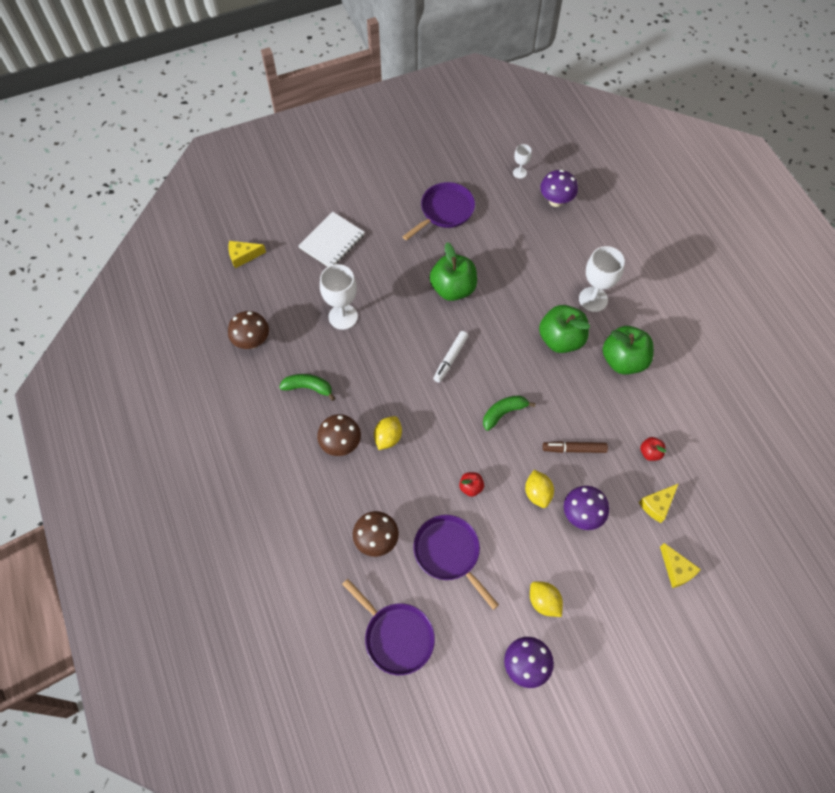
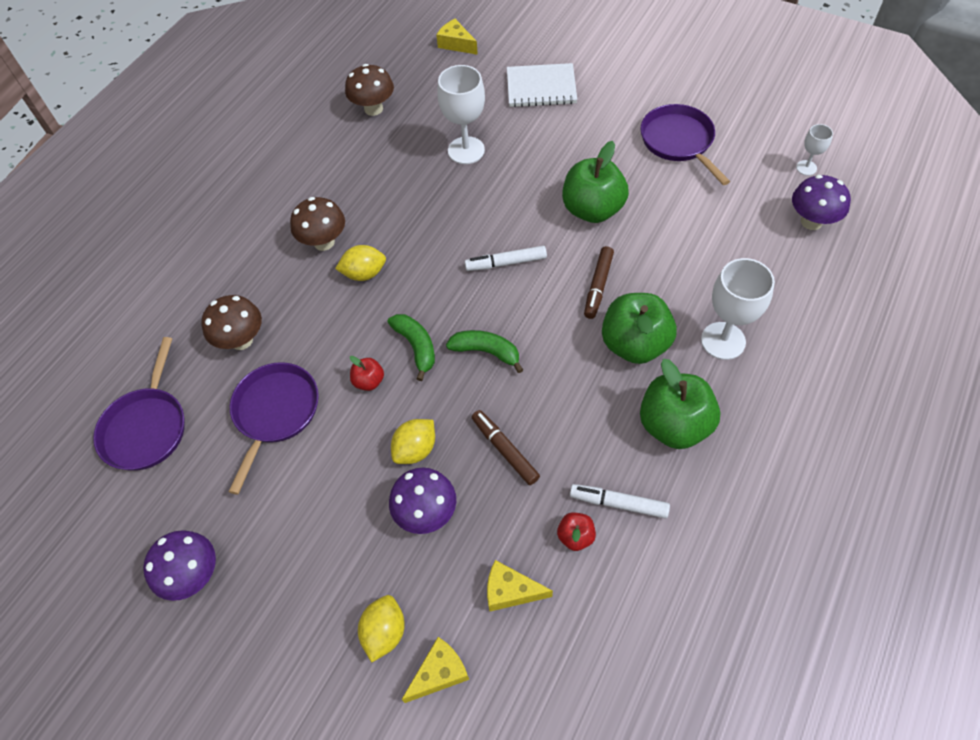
camera: 55 degrees right, 5 degrees down
(308, 388) = (362, 178): green banana -> green banana (416, 347)
(445, 211) = (678, 142): purple pan -> purple pan turned 120 degrees counterclockwise
(508, 327) = (598, 286): none -> brown marker
(544, 602) = (284, 544): yellow lemon -> yellow lemon (384, 632)
(647, 419) = (618, 503): none -> white marker
(676, 570) = (439, 673): yellow cheese -> yellow cheese turned 150 degrees counterclockwise

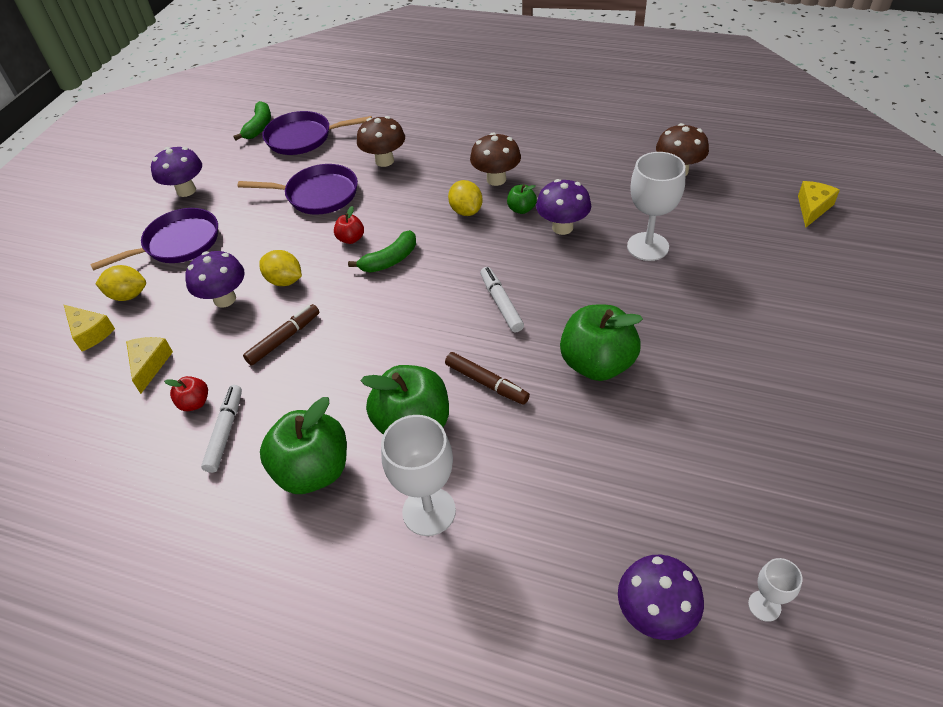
camera: 80 degrees right, 10 degrees down
(380, 229) = (521, 209): none -> green apple
(419, 202) = (562, 227): none -> purple mushroom
(486, 352) = (390, 308): green banana -> green banana (259, 127)
(541, 87) = (779, 290): white notebook -> none
(598, 286) = (486, 383): brown marker -> brown marker turned 150 degrees counterclockwise
(678, 142) = (748, 438): purple pan -> purple pan (178, 243)

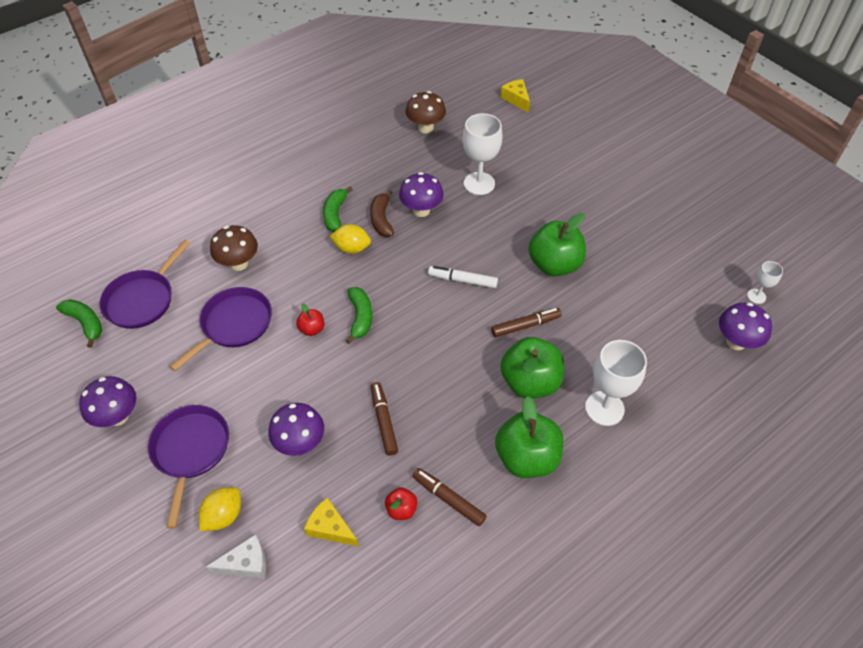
camera: 60 degrees left, 5 degrees up
(90, 333) = (246, 563): yellow cheese -> white cheese
(225, 432) = (448, 499): white marker -> brown marker
(284, 281) = (318, 393): yellow lemon -> none
(496, 179) = (335, 214): brown mushroom -> green banana
(521, 209) = (381, 219): green apple -> brown banana

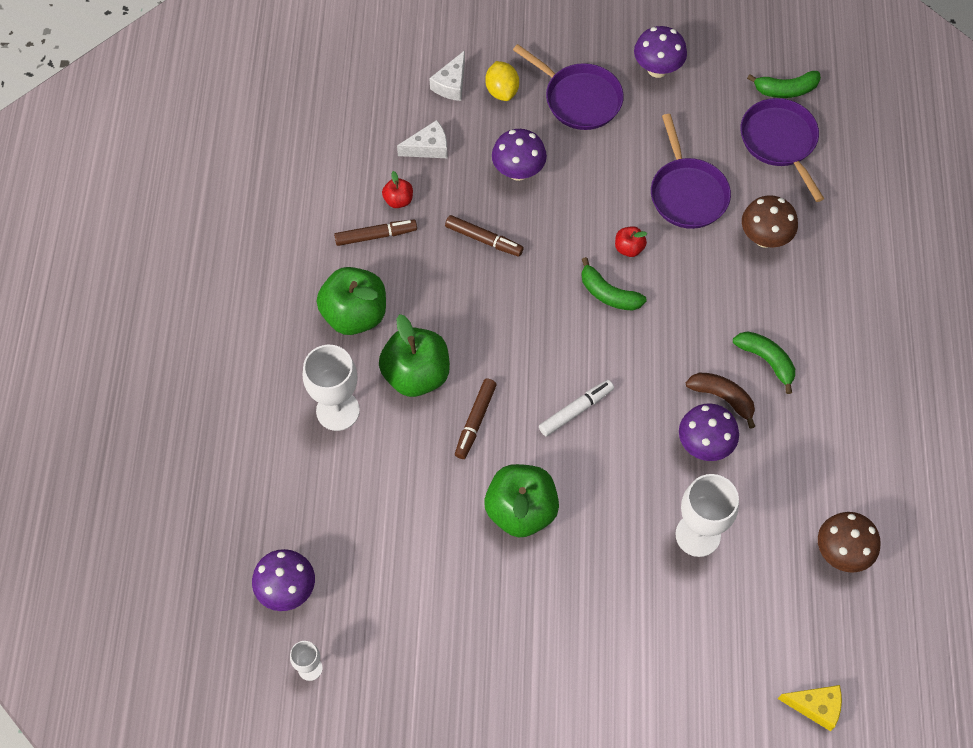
camera: 130 degrees right, 10 degrees up
(330, 528) = (428, 147): yellow cheese -> white cheese
(352, 248) = (703, 344): yellow lemon -> none

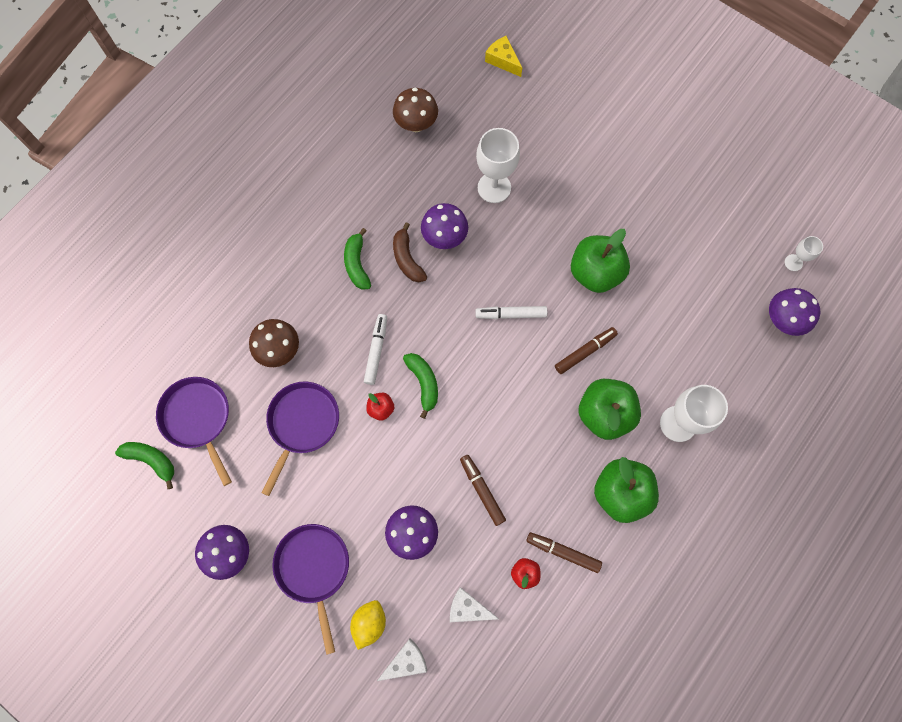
camera: 145 degrees left, 10 degrees up
(676, 294) = (376, 351): none -> white marker
(780, 142) = (198, 418): purple pan -> purple pan turned 135 degrees clockwise

